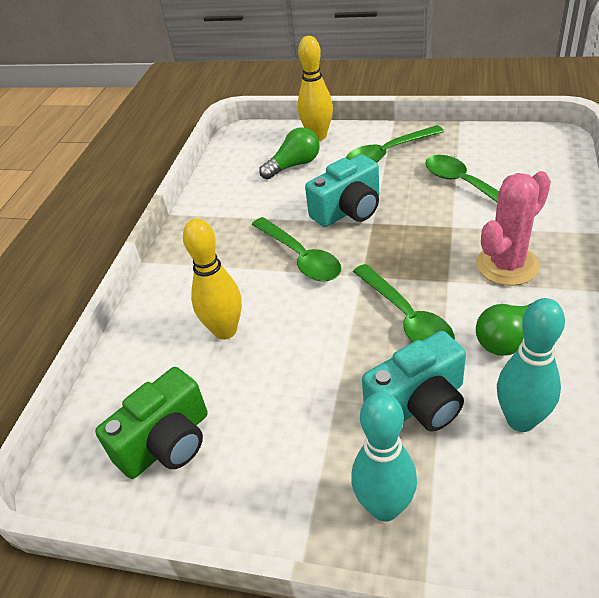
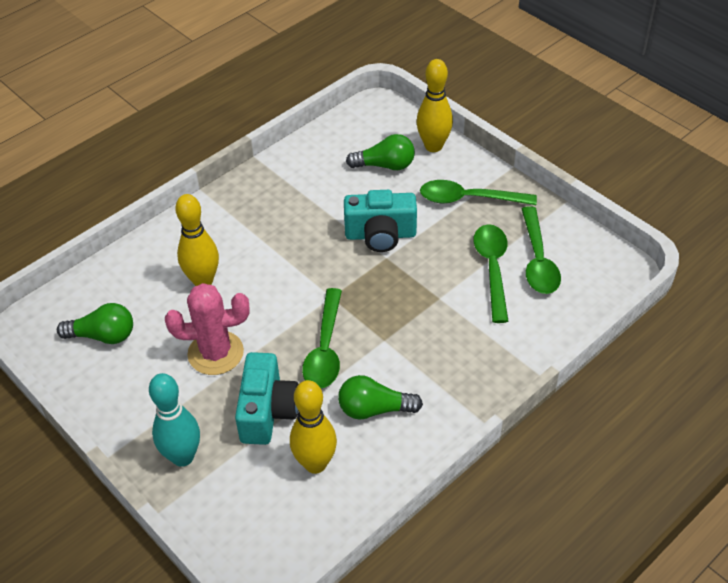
camera: 30 degrees right, 5 degrees up
(167, 443) = (103, 336): green camera -> green light bulb
(300, 257) = (306, 254): green spoon -> green spoon (538, 260)
(419, 404) = (267, 411): turquoise camera -> turquoise camera turned 90 degrees counterclockwise
(507, 265) = (439, 355): pink cactus -> pink cactus (215, 353)
(520, 420) = (315, 464): turquoise bowling pin -> yellow bowling pin

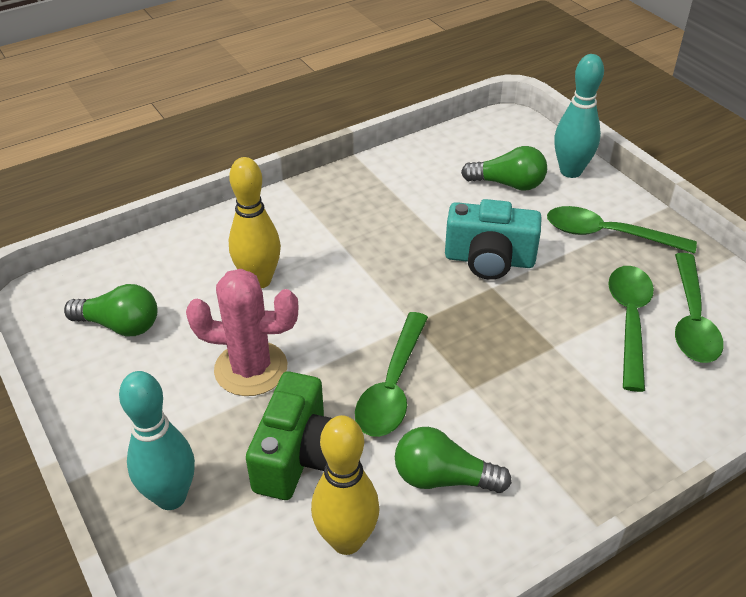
camera: 10 degrees right, 5 degrees down
(267, 411) = (298, 455): turquoise camera -> green camera
(433, 146) = (570, 171): yellow bowling pin -> turquoise bowling pin

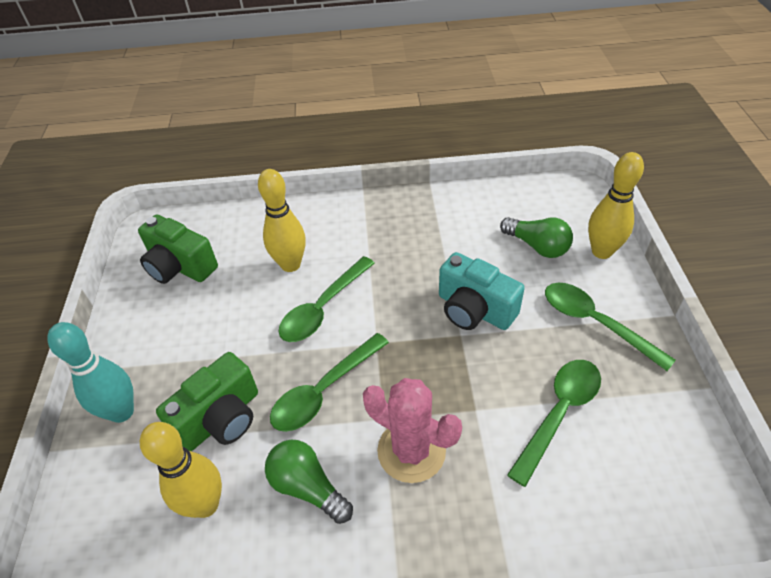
camera: 30 degrees right, 5 degrees up
(120, 325) = (180, 266): green light bulb -> green camera
(251, 369) = (237, 334): pink cactus -> pink cactus (411, 451)
(570, 171) = (601, 251): turquoise bowling pin -> yellow bowling pin
(692, 319) = (620, 436): green spoon -> green spoon (323, 308)

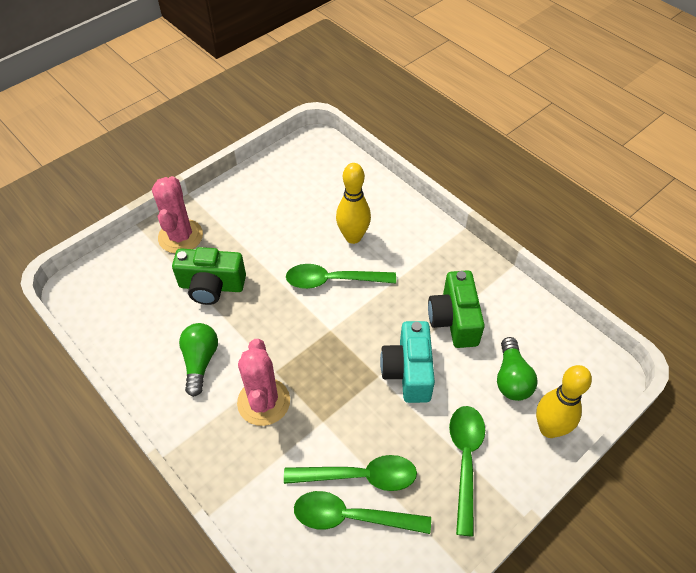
camera: 50 degrees right, 5 degrees up
(122, 412) = (180, 236): turquoise bowling pin -> pink cactus
(180, 266) = (300, 181): green camera -> green camera (454, 320)
(205, 504) = (155, 319): yellow bowling pin -> none
(324, 391) = (270, 325): green spoon -> green spoon (351, 517)

